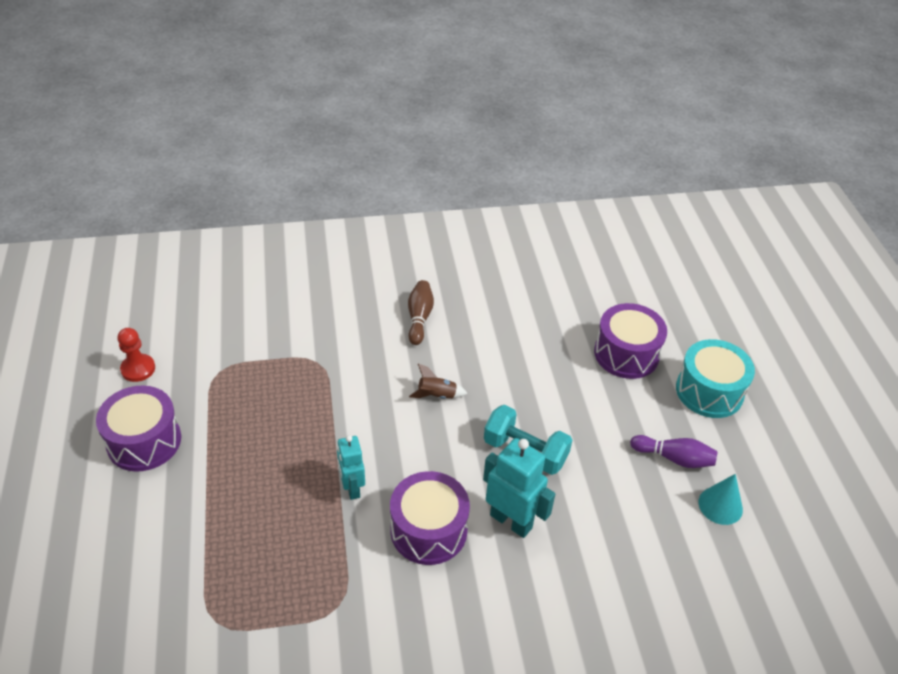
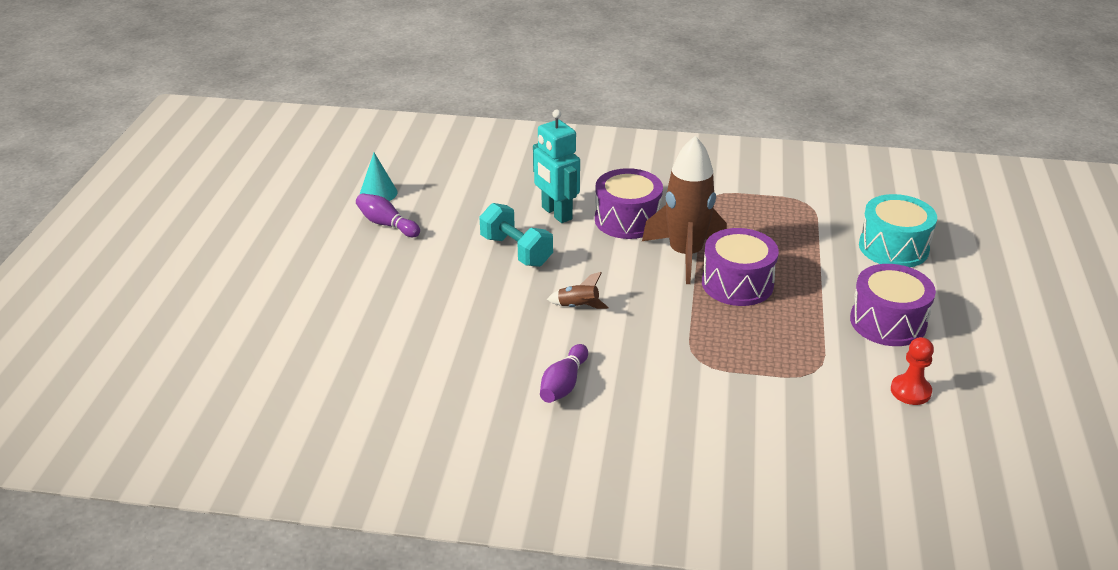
camera: 160 degrees left, 10 degrees down
(352, 488) = (685, 255): turquoise robot -> brown rocket
(419, 318) = (563, 384): brown bowling pin -> purple bowling pin
(626, 354) = (354, 305): purple drum -> purple drum (737, 284)
(709, 391) = (303, 261): turquoise drum -> turquoise drum (893, 247)

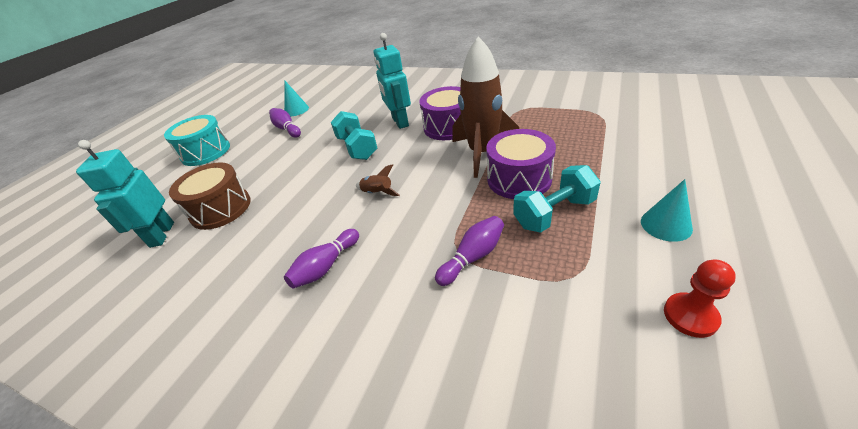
camera: 20 degrees right, 5 degrees up
(319, 370) = (161, 235): none -> turquoise robot
(377, 335) = (221, 209): none -> brown drum
(716, 363) = (473, 257): none -> purple bowling pin
(783, 318) = (554, 213): none -> turquoise dumbbell
(888, 322) = (666, 225): purple drum -> turquoise cone
(893, 247) = (676, 150): turquoise drum -> turquoise drum (206, 152)

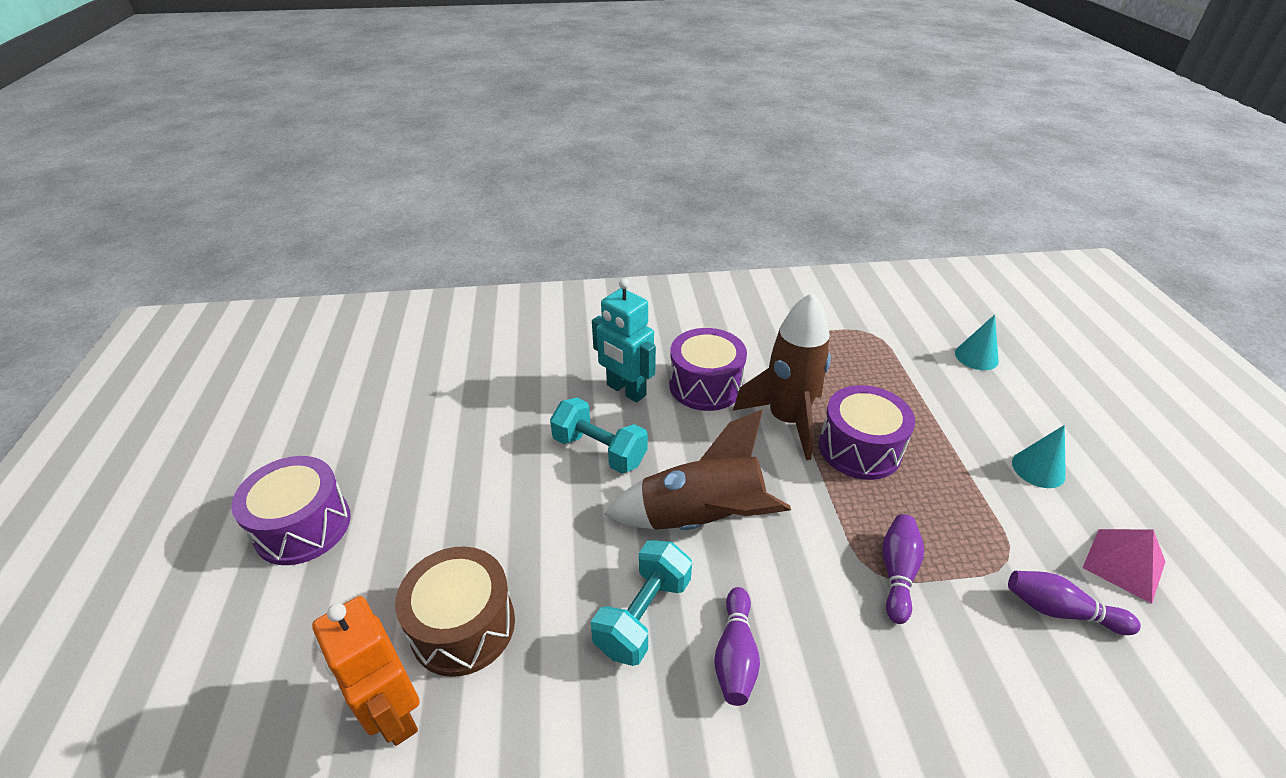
camera: 35 degrees left, 0 degrees up
(161, 235) = (394, 714): turquoise robot -> orange robot
(206, 152) = (303, 526): turquoise drum -> purple drum
(287, 129) = (434, 441): purple bowling pin -> purple bowling pin (1060, 611)
(296, 110) = (413, 399): turquoise cone -> turquoise cone (976, 357)
(377, 193) = (702, 519): brown rocket -> brown rocket, size x2.43
(554, 213) = (932, 486): turquoise dumbbell -> turquoise dumbbell (643, 615)
(690, 316) = (1124, 564): red pawn -> pink pyramid

